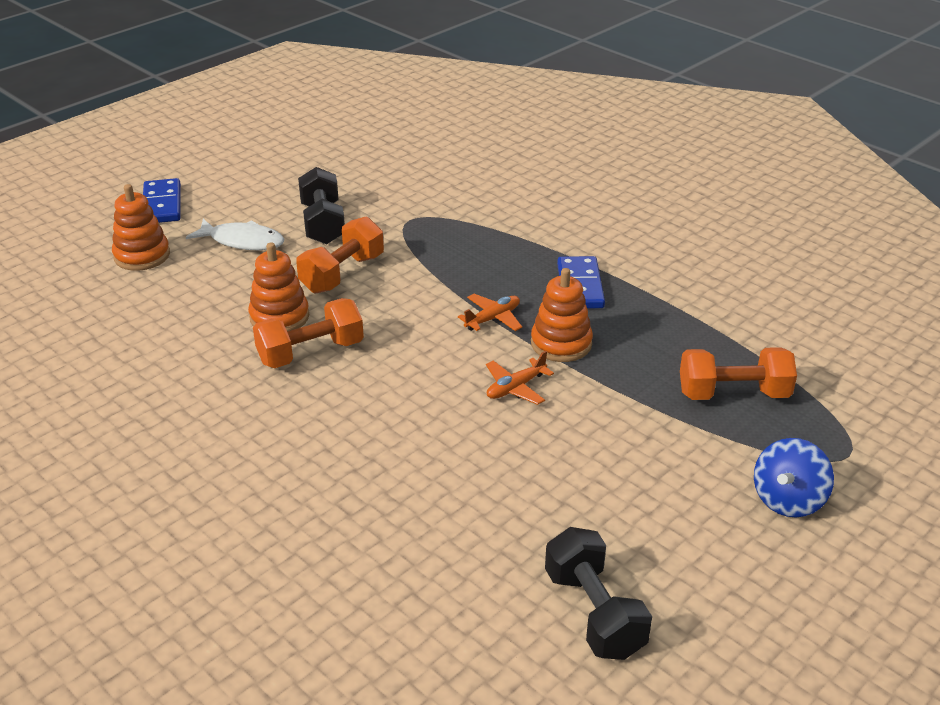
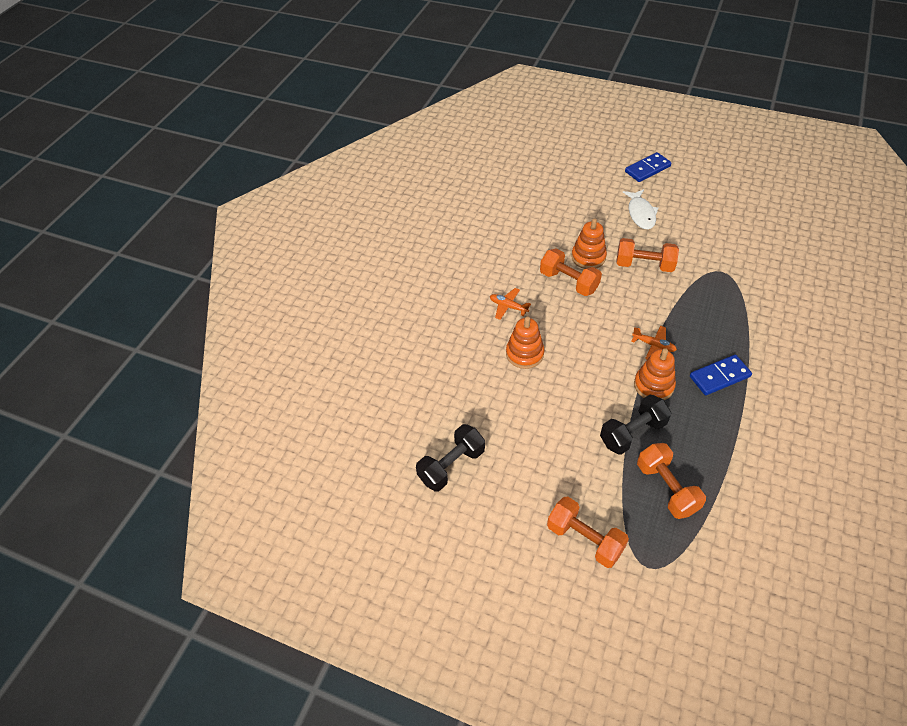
camera: 70 degrees right, 15 degrees up
(142, 256) = (598, 185): orange stacking toy -> orange stacking toy (524, 354)
(323, 224) = (684, 237): black dumbbell -> black dumbbell (632, 433)
(515, 388) = (599, 377): orange plane -> orange plane (508, 307)
(788, 500) = (584, 539): blue spinning top -> orange dumbbell

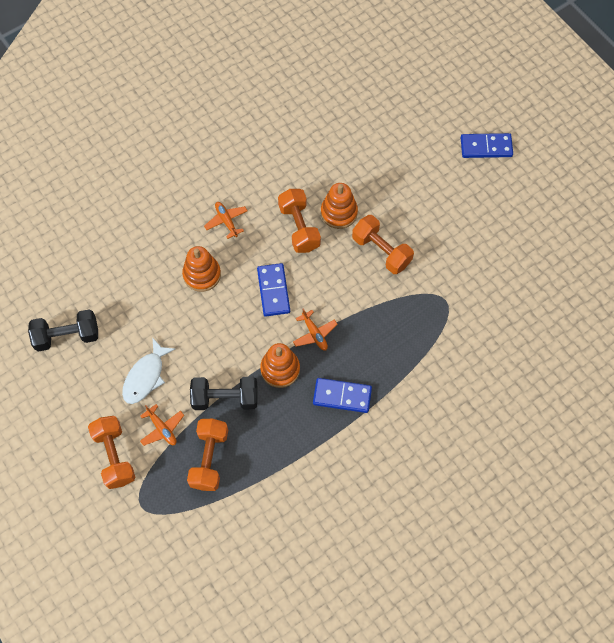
camera: 30 degrees right, 15 degrees up
(592, 334) = (273, 291): none -> blue domino
(604, 489) = (162, 428): none -> orange plane
(640, 214) = (430, 194): white fish -> white fish (145, 376)

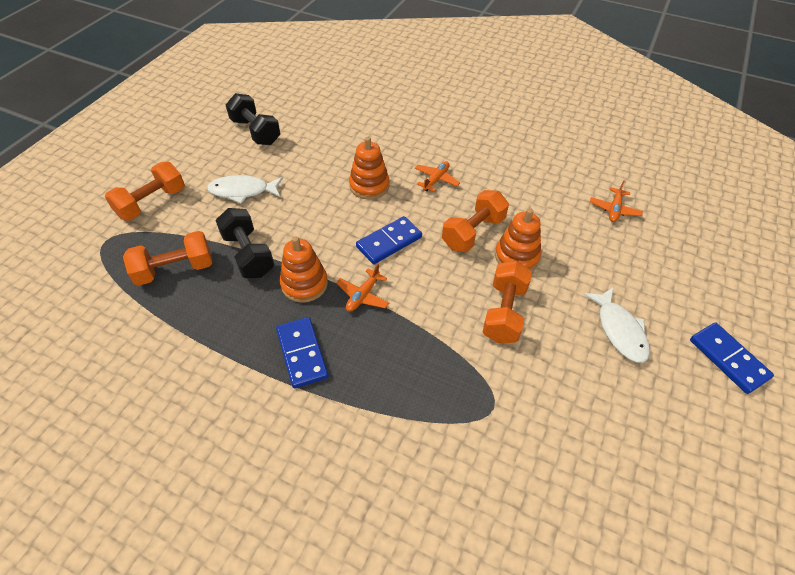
camera: 60 degrees right, 15 degrees down
(162, 428) = (194, 223): orange plane -> orange plane (614, 209)
(433, 191) = (619, 330): none -> white fish

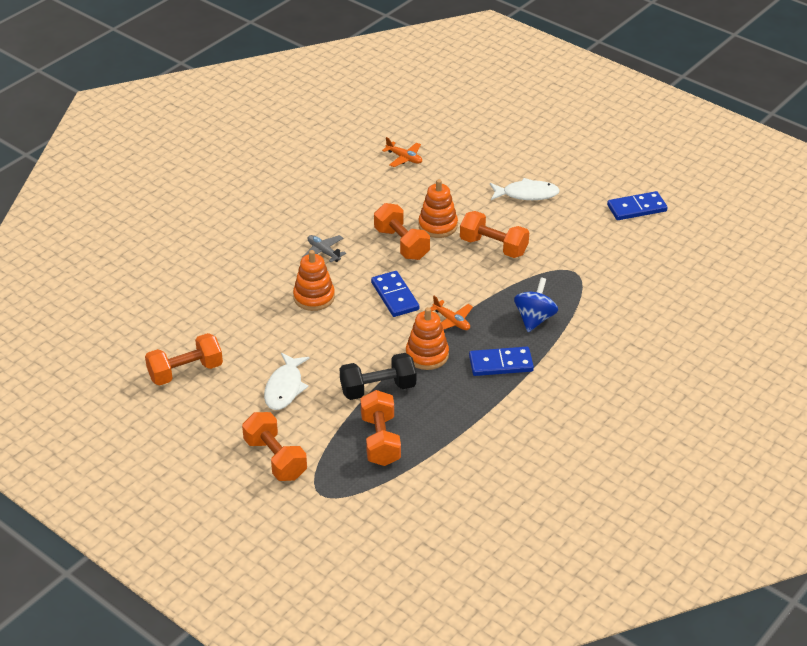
camera: 75 degrees left, 10 degrees down
(255, 132) = (185, 372): black dumbbell -> orange dumbbell
(388, 376) = (534, 319): none -> blue spinning top
(436, 180) = (323, 252): orange plane -> grey plane
(728, 359) = (564, 154): blue domino -> blue domino (636, 208)

